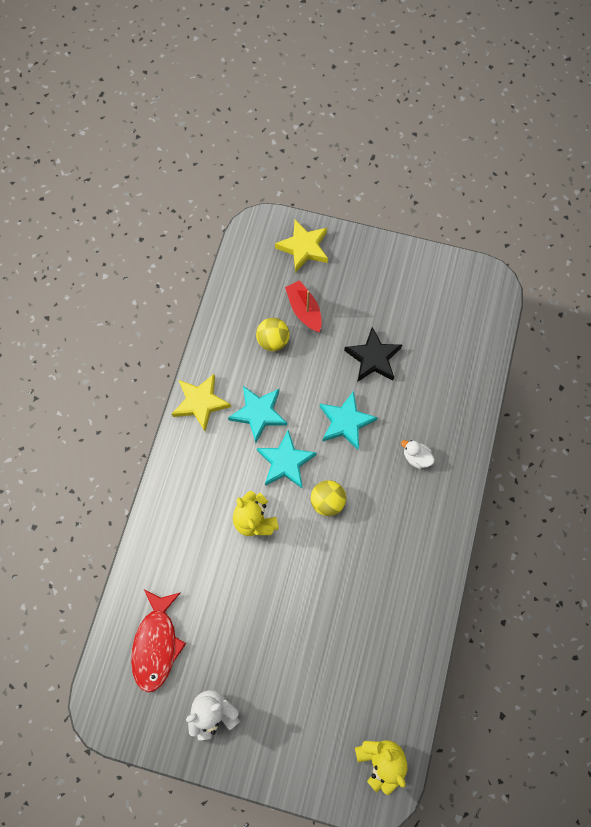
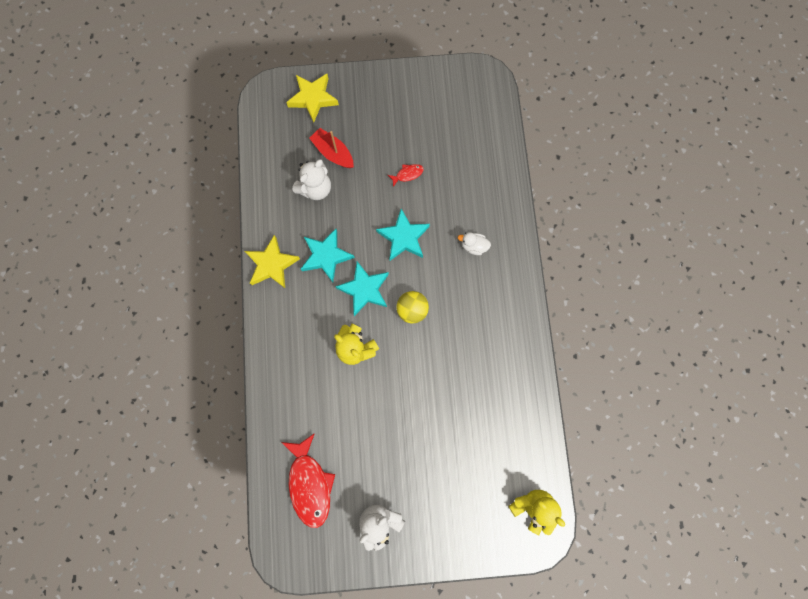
camera: 20 degrees left, 5 degrees up
(273, 340) = (315, 188): yellow ball -> white teddy bear
(373, 358) = (407, 174): black star -> red fish

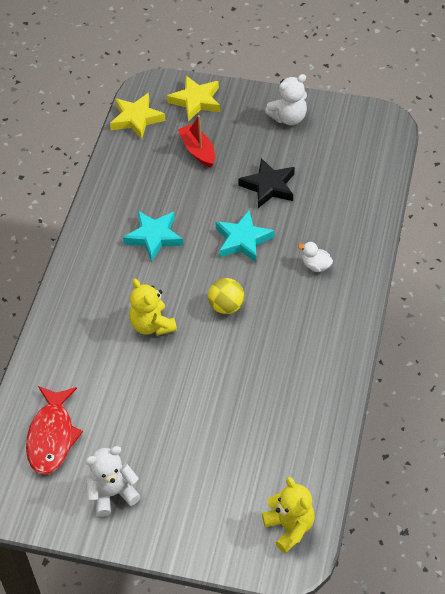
camera: 20 degrees right, 25 degrees down
(272, 264) = (95, 231): yellow star -> yellow star (136, 119)
(315, 188) = (167, 177): white teddy bear -> white teddy bear (288, 118)
(364, 289) = (182, 276): turquoise star -> none
(407, 174) = (269, 186): red fish -> black star

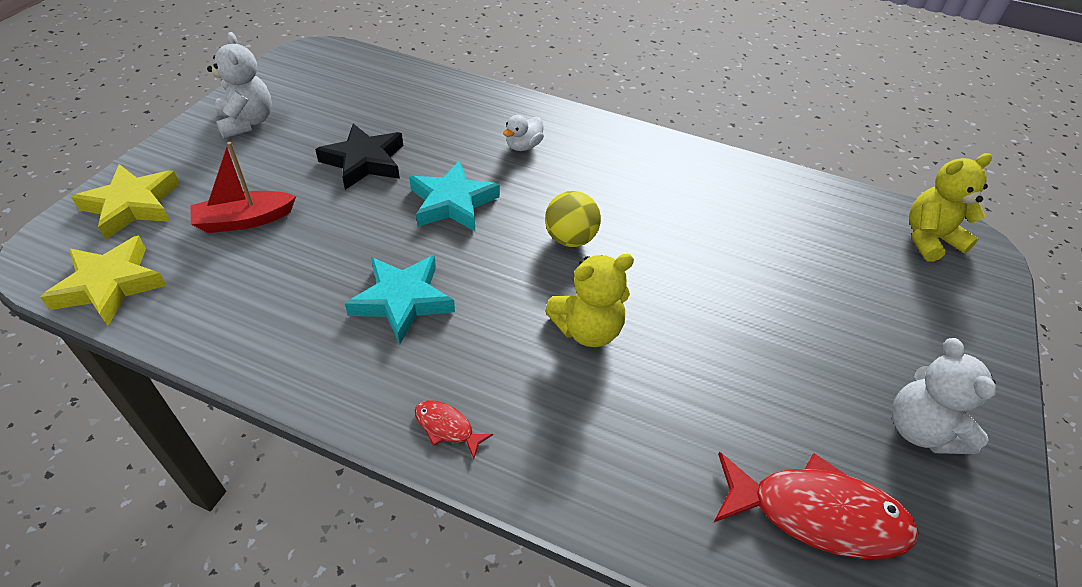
camera: 85 degrees left, 5 degrees down
(76, 276) = (447, 427): none -> red fish

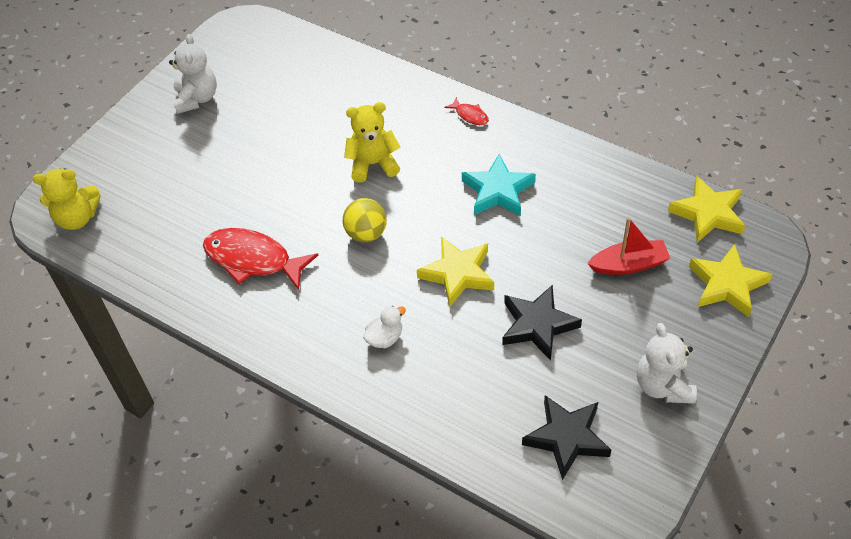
camera: 165 degrees left, 5 degrees up
(348, 89) = (566, 438): none -> black star
(452, 202) = (458, 274): turquoise star -> yellow star
(817, 514) = (282, 68): red fish -> red fish (253, 260)

